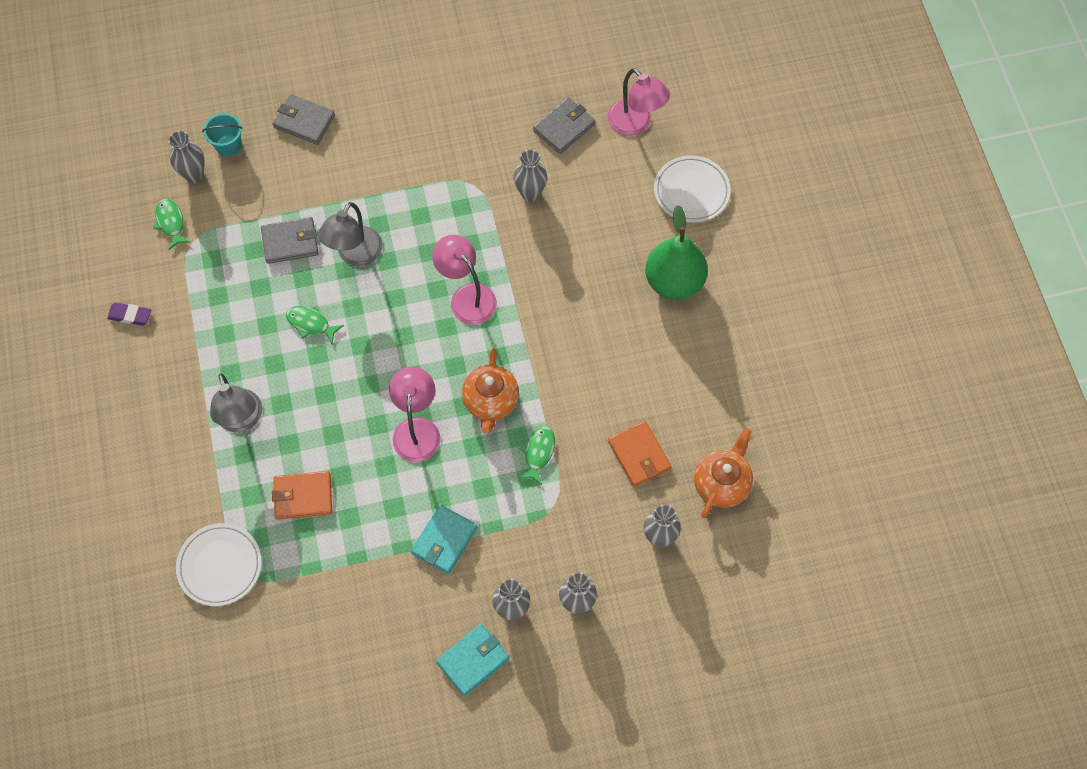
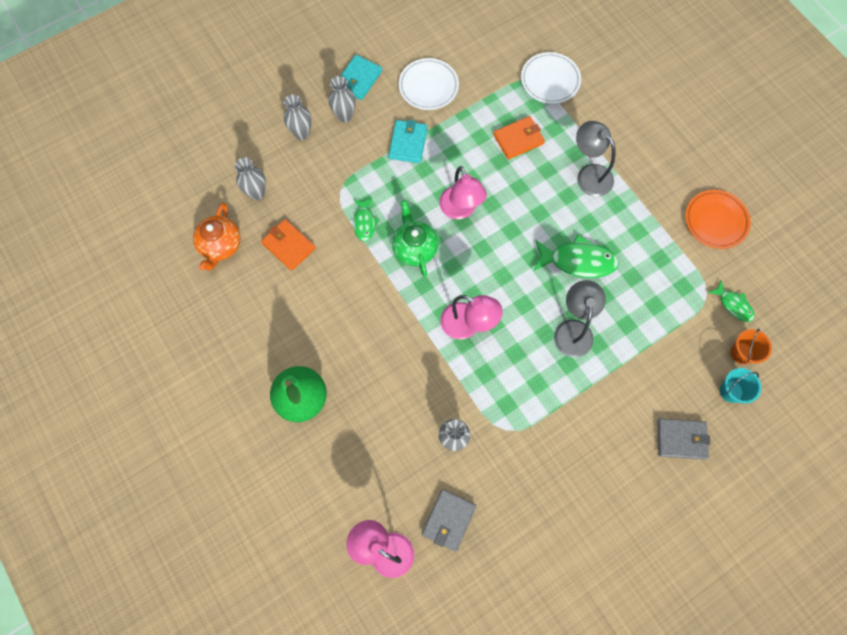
camera: 160 degrees right, 5 degrees up
(130, 315) = (715, 221): purple eraser -> orange plate
(194, 175) = (741, 353): grey vase -> orange bucket
(290, 242) = (630, 322): grey wallet -> none
(310, 324) = (578, 261): green fish -> green fish, size x1.74
(491, 402) = (414, 248): orange teapot -> green teapot
(691, 191) = (311, 493): white plate -> white plate (428, 86)

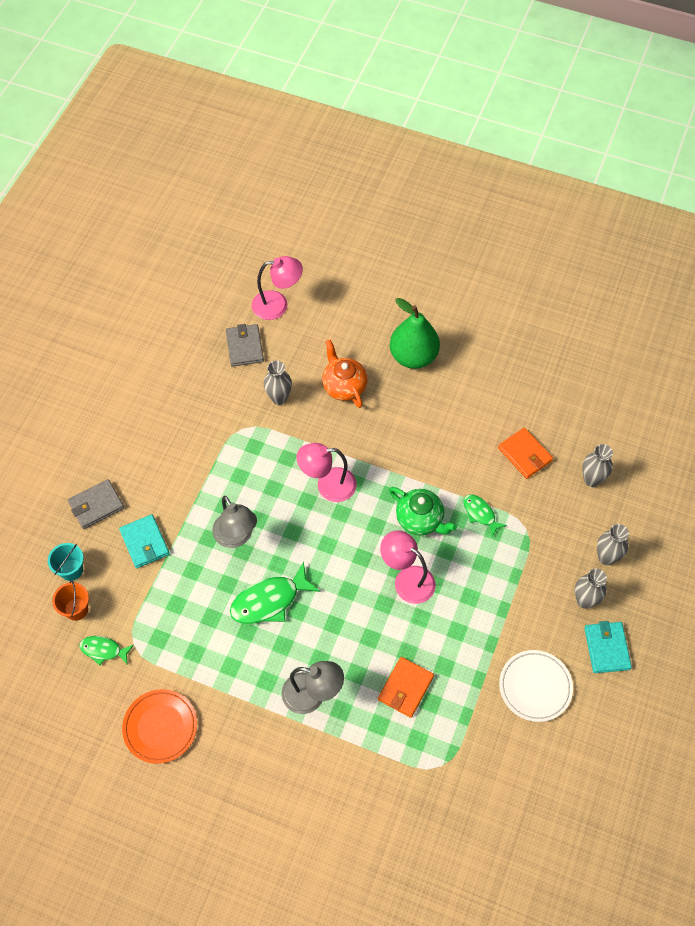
camera: 145 degrees right, 10 degrees down
(221, 246) = (578, 420): orange teapot -> orange teapot (344, 386)
(288, 246) = (525, 454): orange wallet -> orange wallet turned 45 degrees clockwise
(408, 143) = (505, 613): turquoise wallet -> turquoise wallet (145, 542)
(550, 80) = (421, 781): white plate -> none

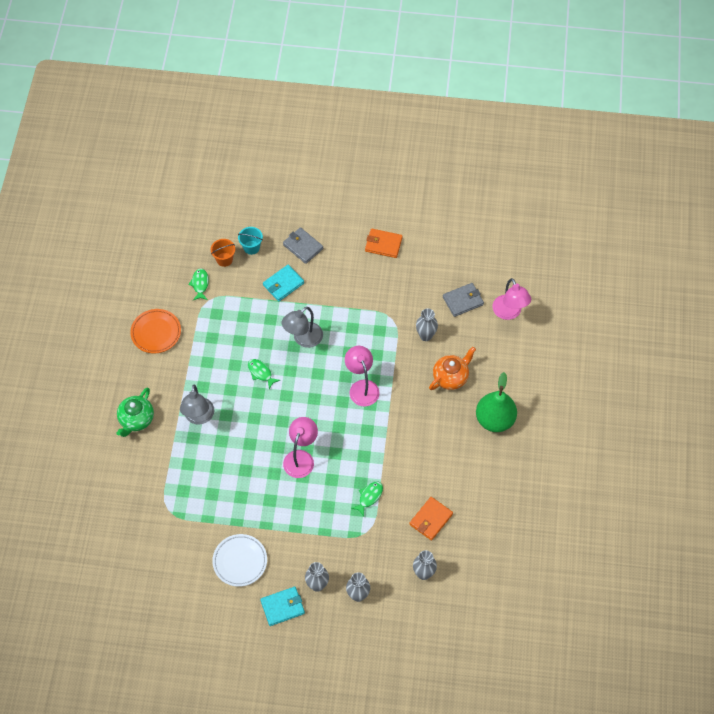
camera: 75 degrees right, 0 degrees up
(269, 601) = (261, 373): green fish -> green fish, size x0.58
(405, 688) = (218, 475): orange wallet -> orange wallet (383, 244)
(420, 519) = (352, 456): green teapot -> green teapot (136, 420)

